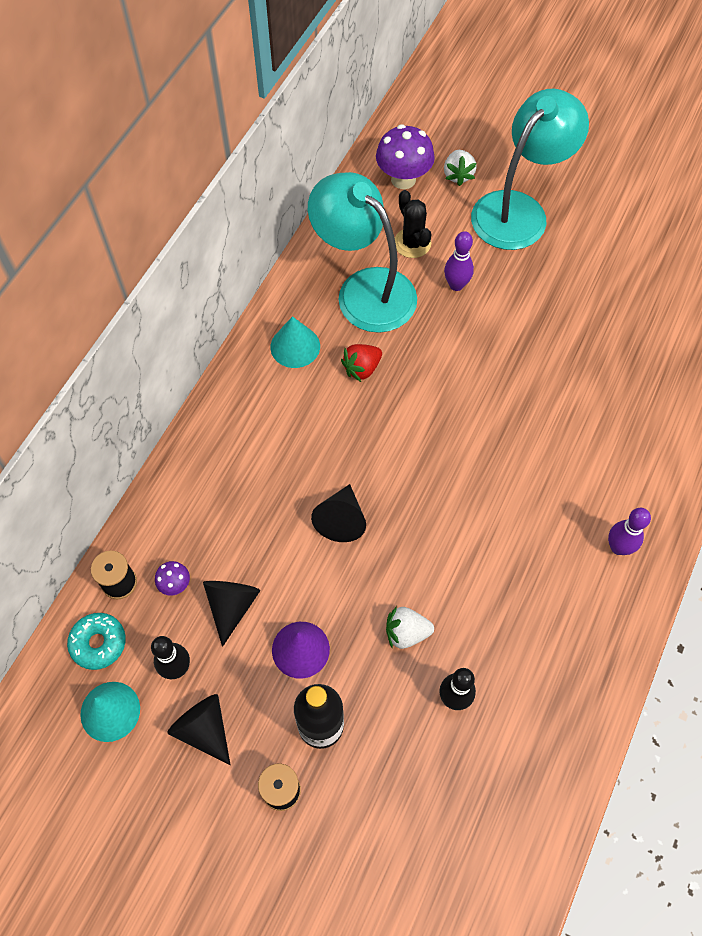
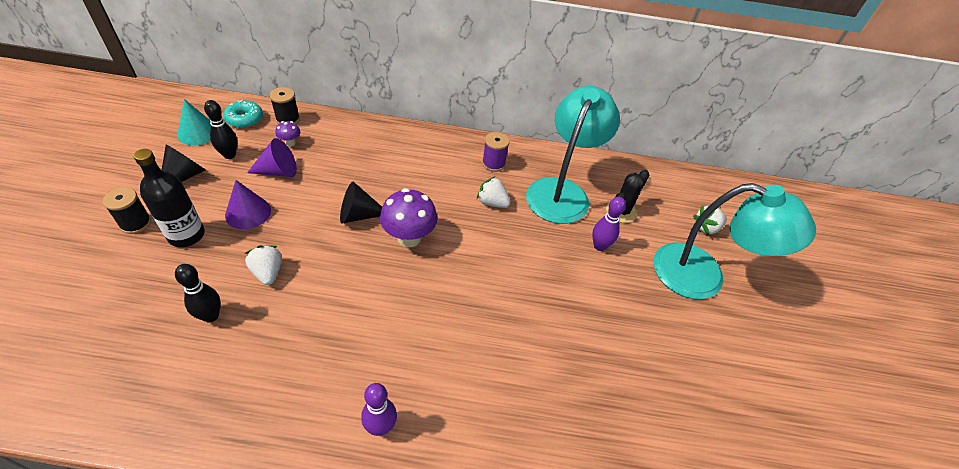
camera: 65 degrees right, 15 degrees down
(231, 606) = (278, 171): black cone -> purple cone
(295, 346) = (493, 164): turquoise cone -> purple spool
(362, 368) = (492, 202): red strawberry -> white strawberry
(403, 179) = (676, 195): purple mushroom -> purple mushroom (409, 238)

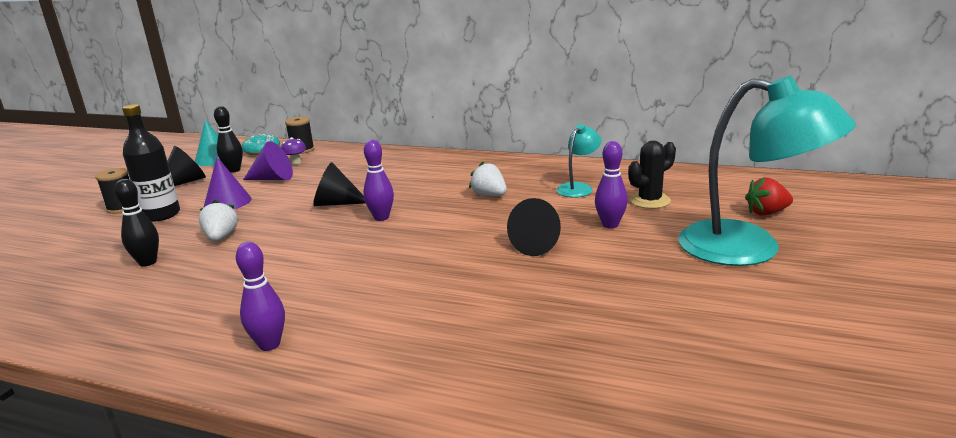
camera: 20 degrees right, 25 degrees down
(409, 238) = (381, 217): purple mushroom -> purple bowling pin
(493, 164) = (504, 171): purple spool -> none
(553, 275) = (539, 245): none -> black cone
(562, 191) = (578, 188): turquoise lamp -> turquoise lamp, size x0.47
(706, 228) = (766, 213): white strawberry -> red strawberry

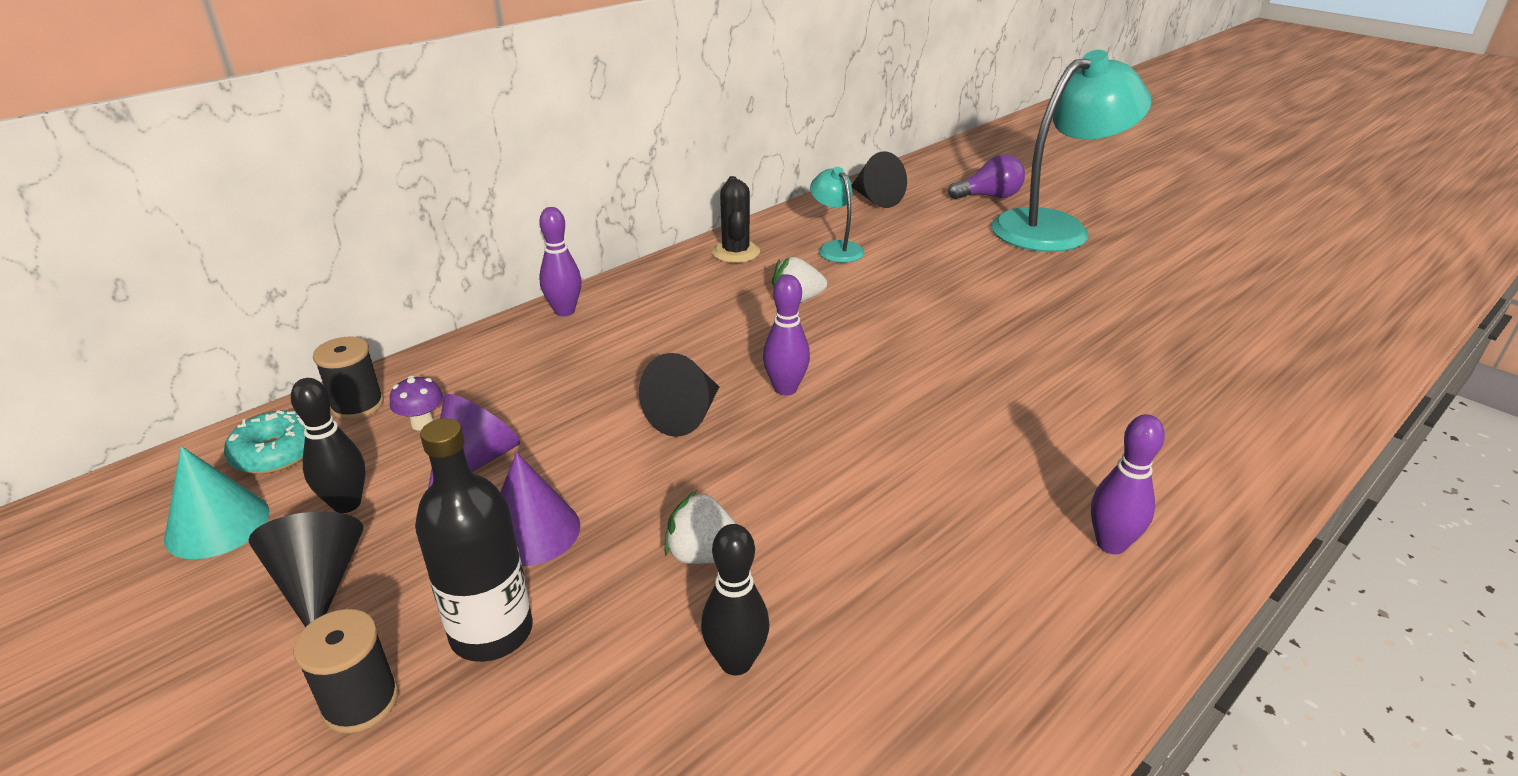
camera: 65 degrees left, 10 degrees up
(539, 245) = (967, 311): black cone -> black cone (875, 199)
(610, 225) = (952, 263): purple bowling pin -> purple bowling pin (564, 311)
(650, 201) = (912, 228): black cactus -> black cactus (735, 252)
(766, 213) = (989, 196): red strawberry -> purple light bulb

